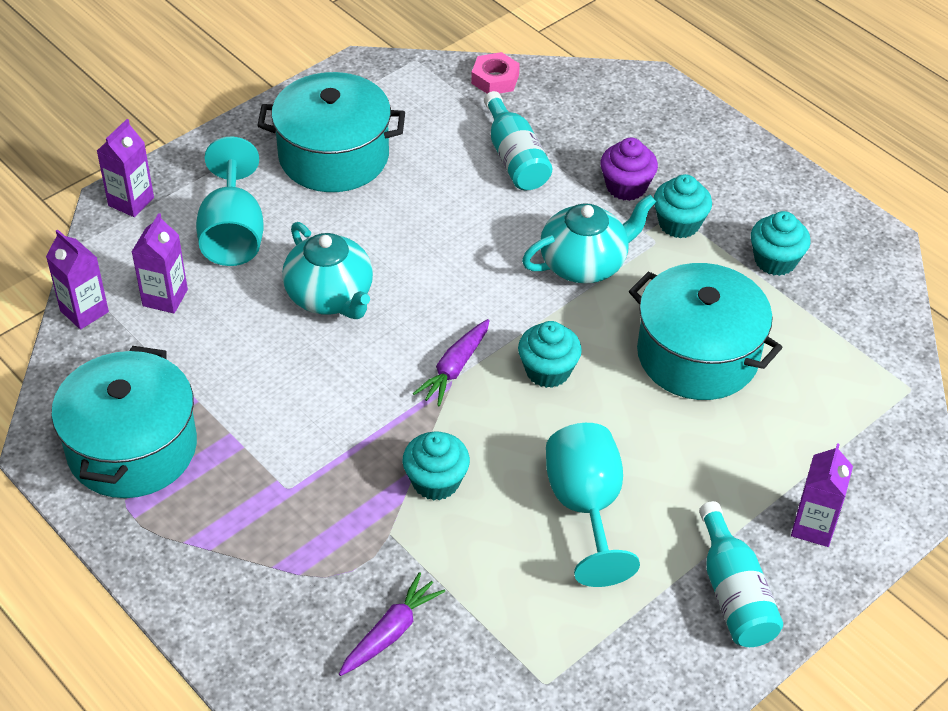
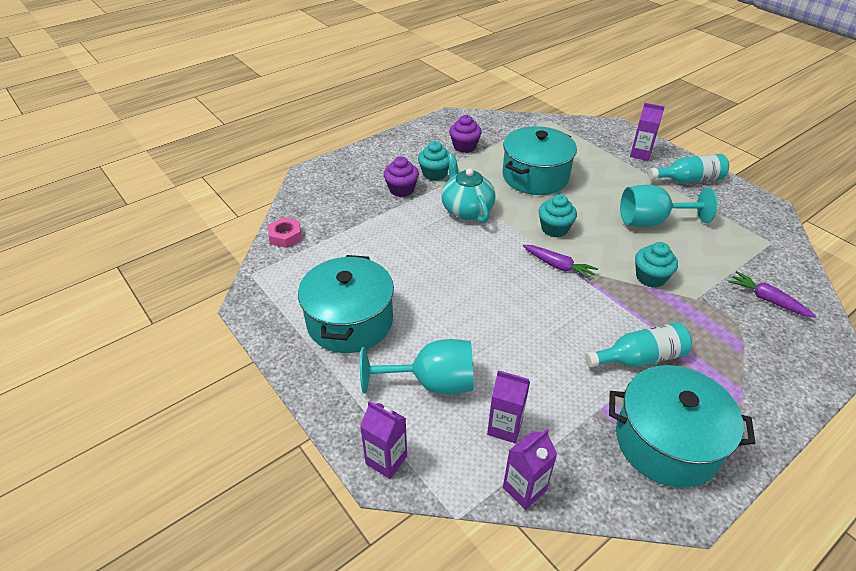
camera: 85 degrees left, 5 degrees down
(330, 296) = (499, 324): turquoise teapot -> none
(515, 158) = (368, 231): turquoise bottle -> turquoise bottle (639, 358)
(775, 260) = (464, 146): turquoise cupcake -> purple cupcake

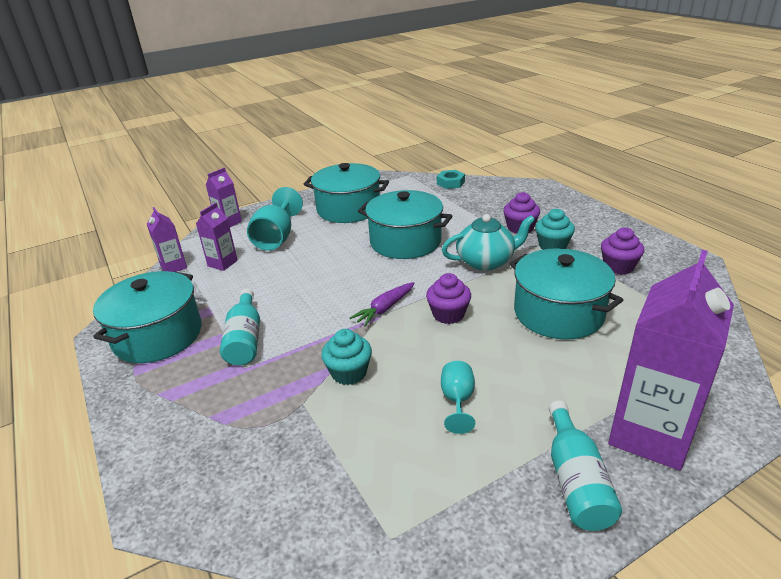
camera: 100 degrees right, 10 degrees down
(285, 236) = (450, 183): pink nut -> turquoise nut
(433, 263) = (405, 241): none -> turquoise pot
(554, 229) = (448, 314): turquoise cupcake -> purple cupcake
(640, 154) = (650, 434): purple carton -> purple carton, size x2.02
(651, 221) = (457, 401): turquoise goblet -> turquoise goblet, size x0.57
(767, 300) = (274, 475): purple carrot -> none

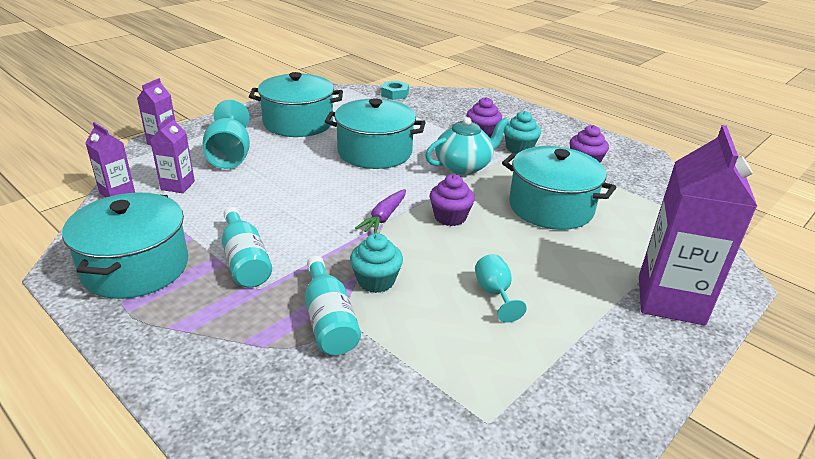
camera: 20 degrees left, 0 degrees up
(576, 480) = (627, 346): turquoise bottle -> turquoise bottle (329, 320)

